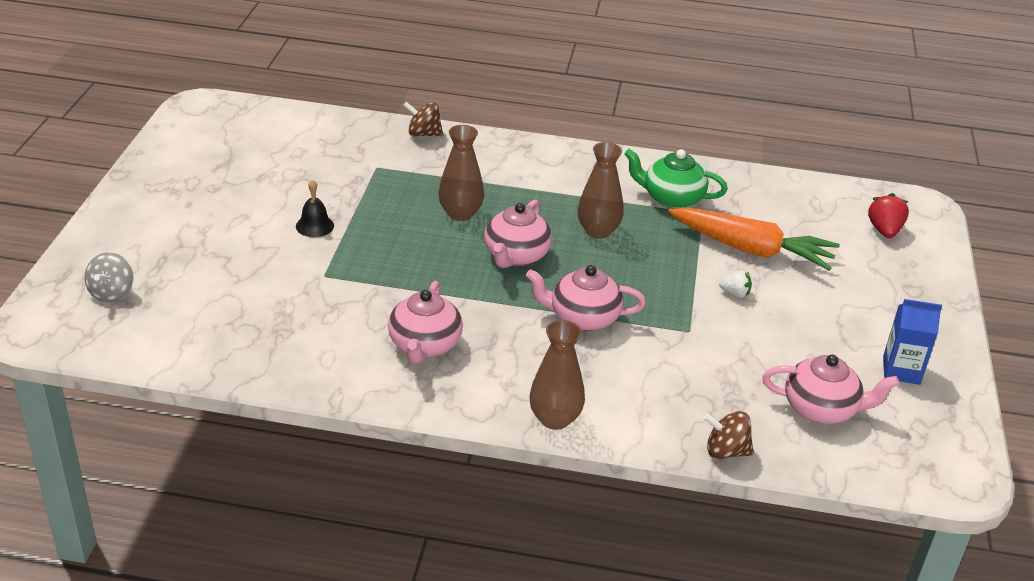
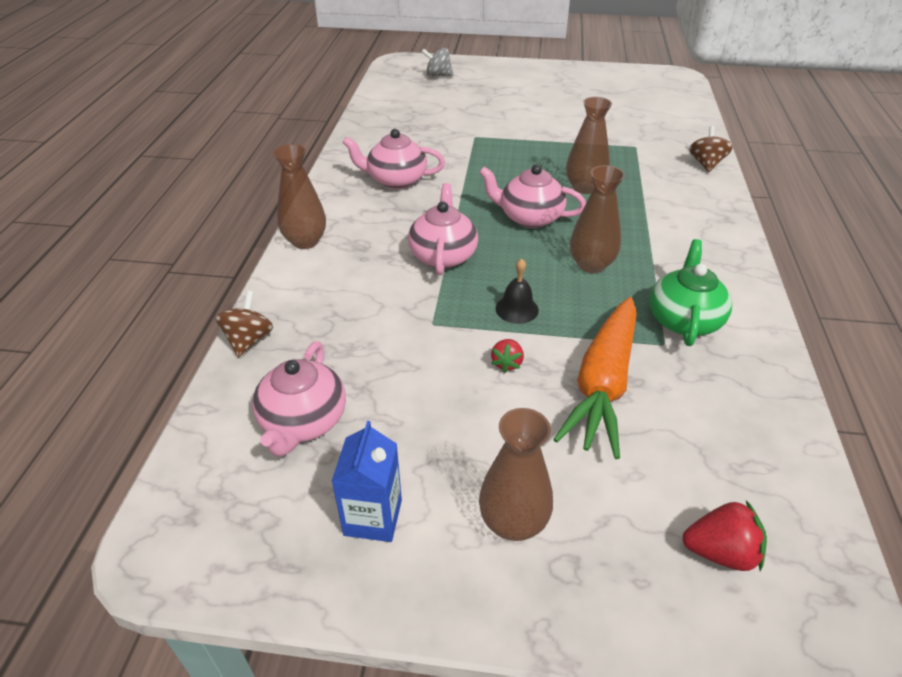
camera: 90 degrees right, 5 degrees up
(315, 226) = (537, 128): black bell -> black bell (517, 309)
(735, 293) = (507, 363): white strawberry -> red strawberry
(887, 307) = (513, 522): none -> brown vase

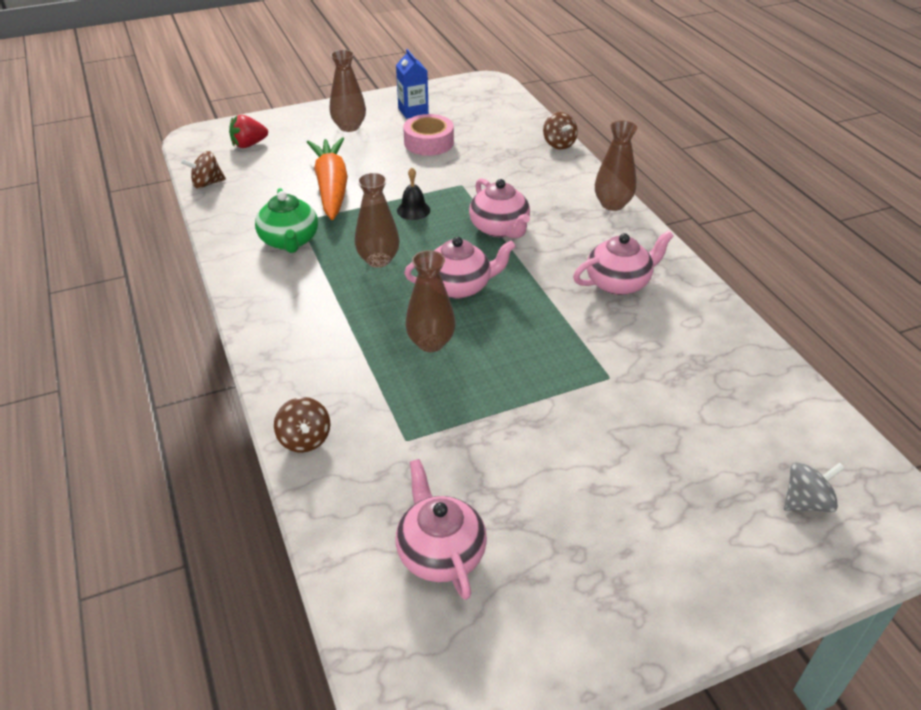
camera: 150 degrees right, 0 degrees up
(303, 422) = (482, 126): pink teapot -> pink teapot (440, 552)
(411, 418) = (429, 142): none -> pink tape
(507, 363) = (396, 179): red strawberry -> none
(800, 469) = (207, 184): none -> brown spinning top

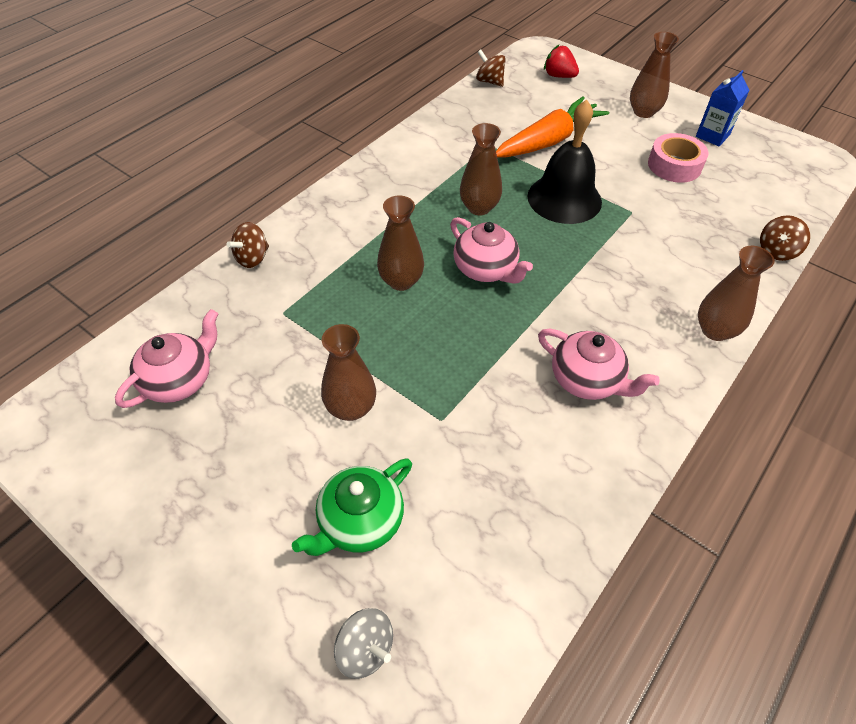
camera: 60 degrees right, 10 degrees up
(290, 241) = (460, 151): green teapot -> green teapot (359, 522)
(413, 210) = (564, 198): black bell -> black bell, size x2.21
(500, 228) = (591, 263): pink teapot -> none
(562, 430) = (351, 408): none -> brown vase

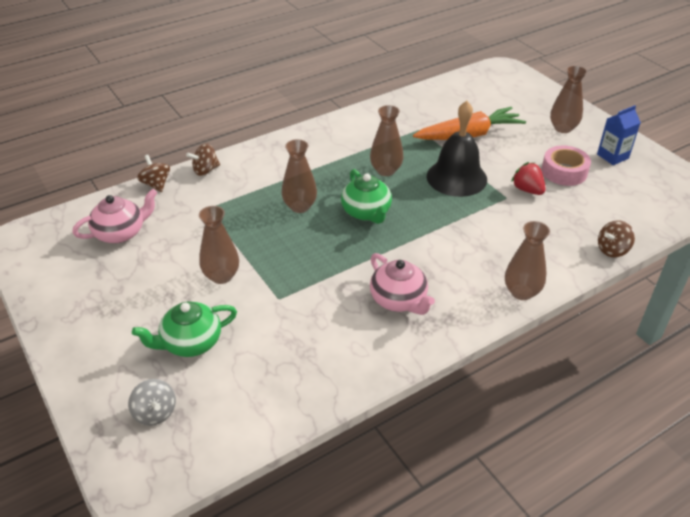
camera: 20 degrees right, 10 degrees down
(486, 269) = (366, 212): pink teapot -> green teapot
(489, 81) = (447, 84): brown spinning top -> brown spinning top (156, 184)
(559, 76) = (507, 90): red strawberry -> red strawberry (527, 190)

